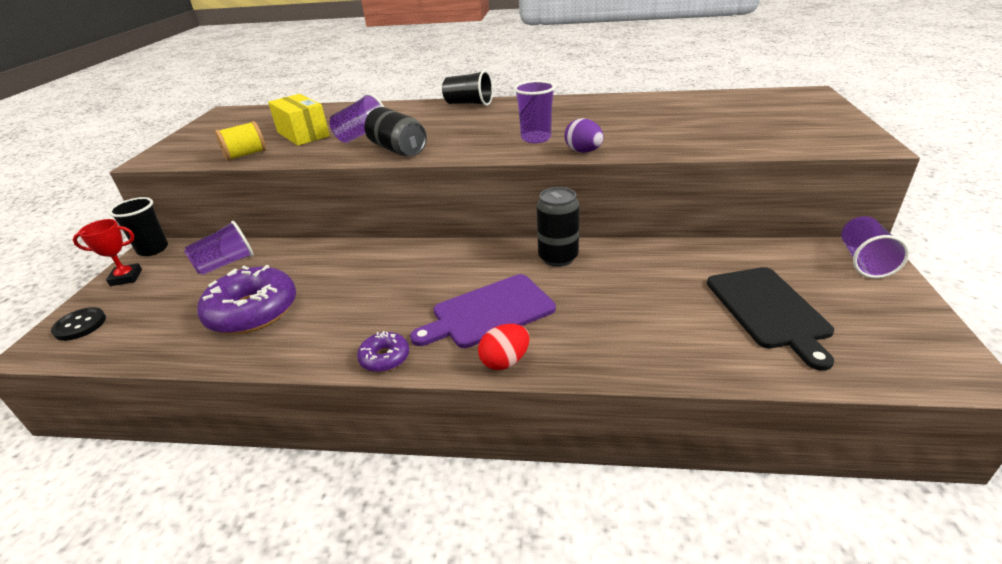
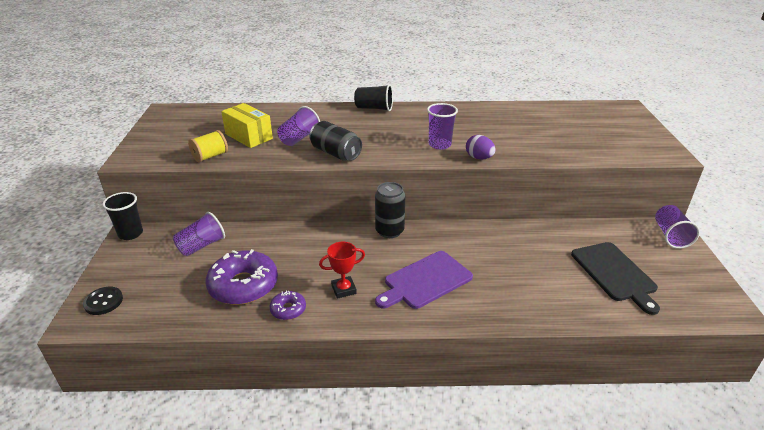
camera: 10 degrees left, 0 degrees up
(126, 278) = (120, 260): red trophy -> red trophy (343, 289)
(385, 358) = (361, 318): purple donut -> purple donut (288, 309)
(505, 361) = (448, 317): red egg -> none
(558, 258) = (463, 236): black can -> black can (389, 231)

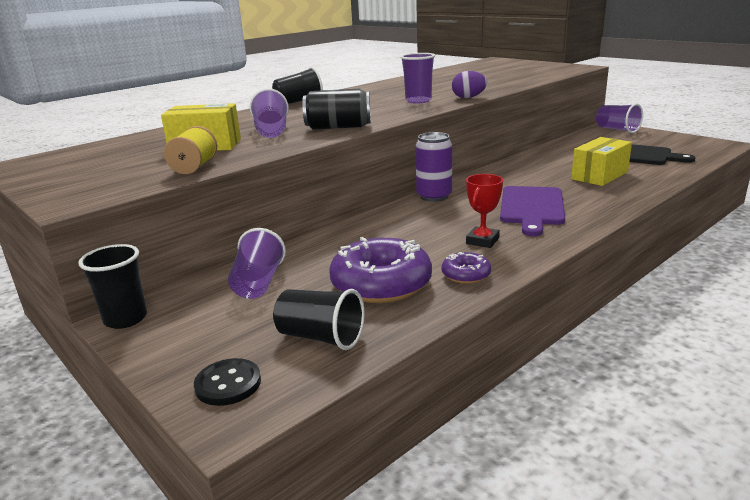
camera: 40 degrees left, 10 degrees down
(167, 302) = (320, 337): none -> black cup
(389, 231) = (434, 196): black can -> purple can
(536, 280) = (599, 175): none -> yellow box

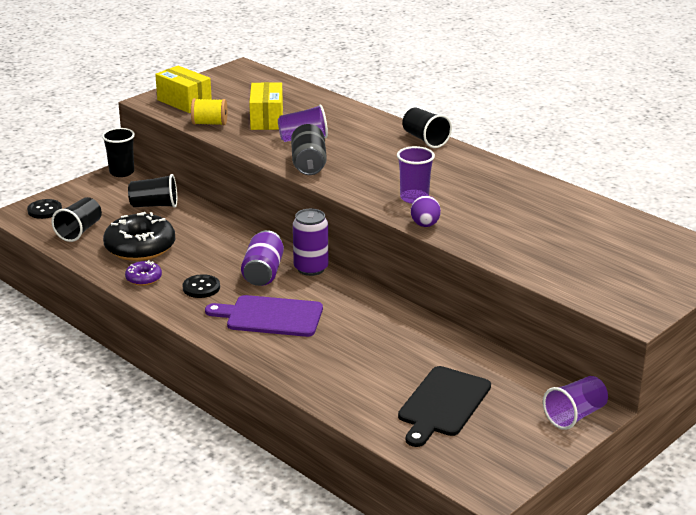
camera: 85 degrees right, 5 degrees up
(258, 283) = (154, 205): purple cup -> black cup
(381, 284) = (140, 247): purple donut -> black donut
(444, 214) = (263, 273): none -> purple can
(482, 241) = (201, 288): red trophy -> black button
(599, 175) = (361, 367): yellow box -> yellow box (184, 102)

